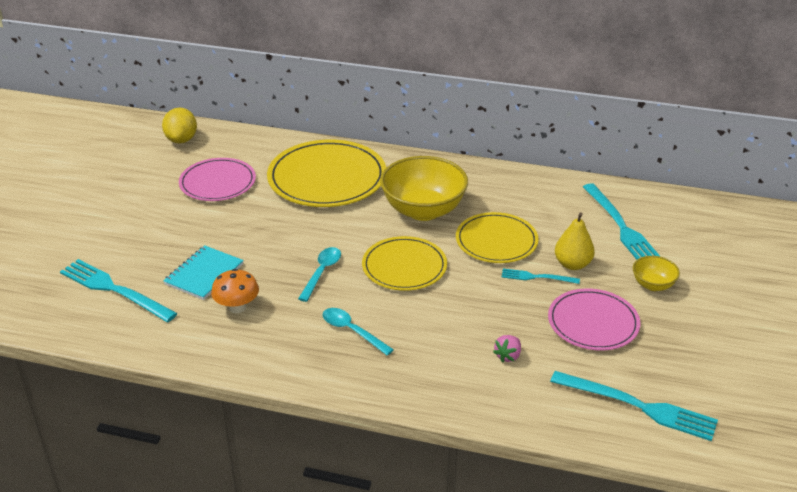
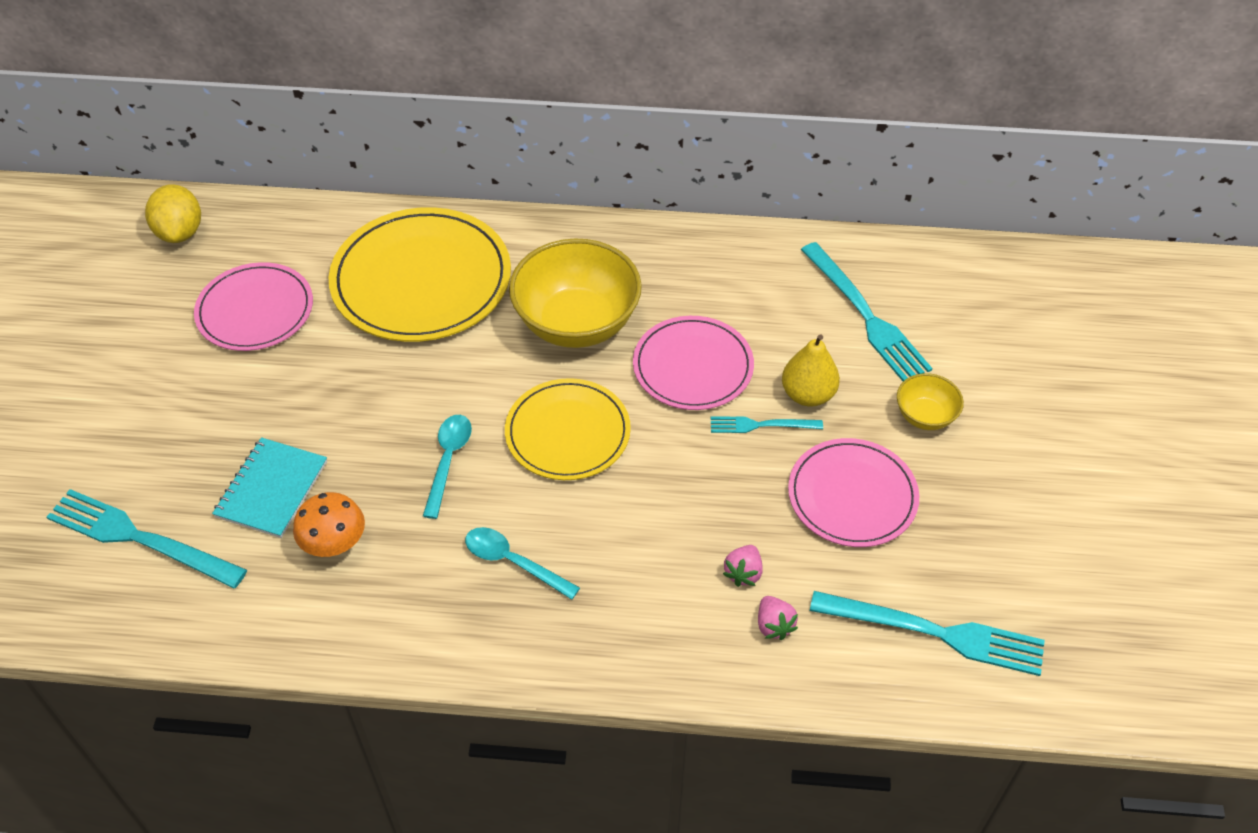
camera: 10 degrees left, 15 degrees up
(496, 241) = (693, 366): yellow plate -> pink plate
(523, 387) = (774, 625): none -> pink strawberry

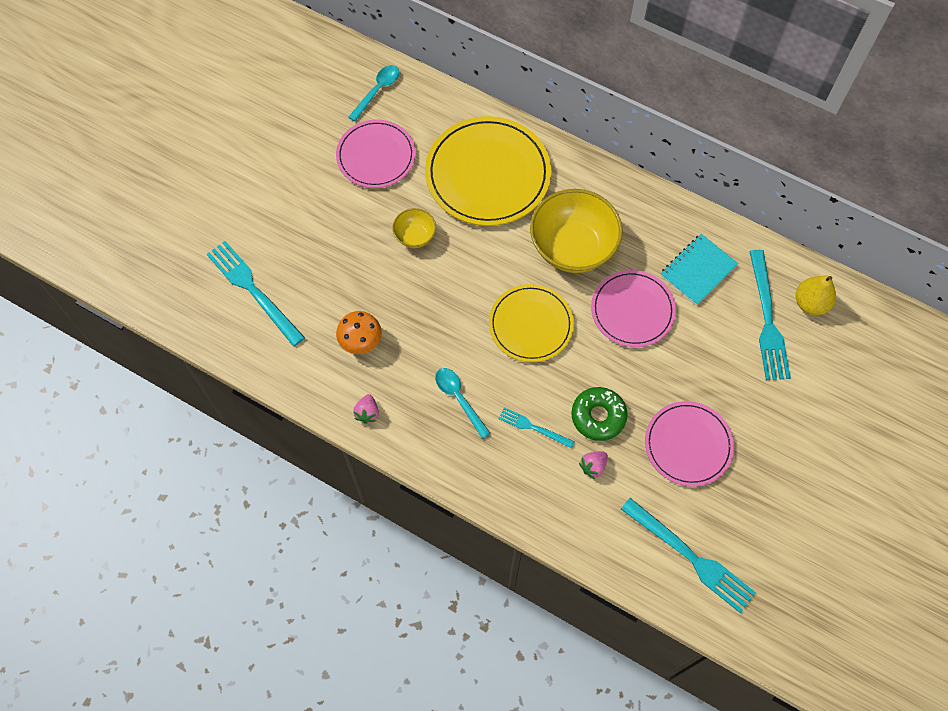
camera: 25 degrees right, 15 degrees up
(180, 232) = (352, 77): yellow lemon -> none
(271, 489) = (338, 289): turquoise notebook -> turquoise notebook (698, 270)
(448, 461) = (449, 314): turquoise spoon -> turquoise spoon (377, 91)
(716, 508) = (598, 416): none -> green donut
(761, 425) = (656, 371): turquoise fork -> turquoise fork (534, 427)
(774, 625) = (594, 508): pink strawberry -> pink strawberry (367, 412)
(808, 394) = (697, 362): yellow pear -> yellow pear (810, 303)
(925, 416) = (766, 410): yellow bowl -> yellow bowl (415, 236)

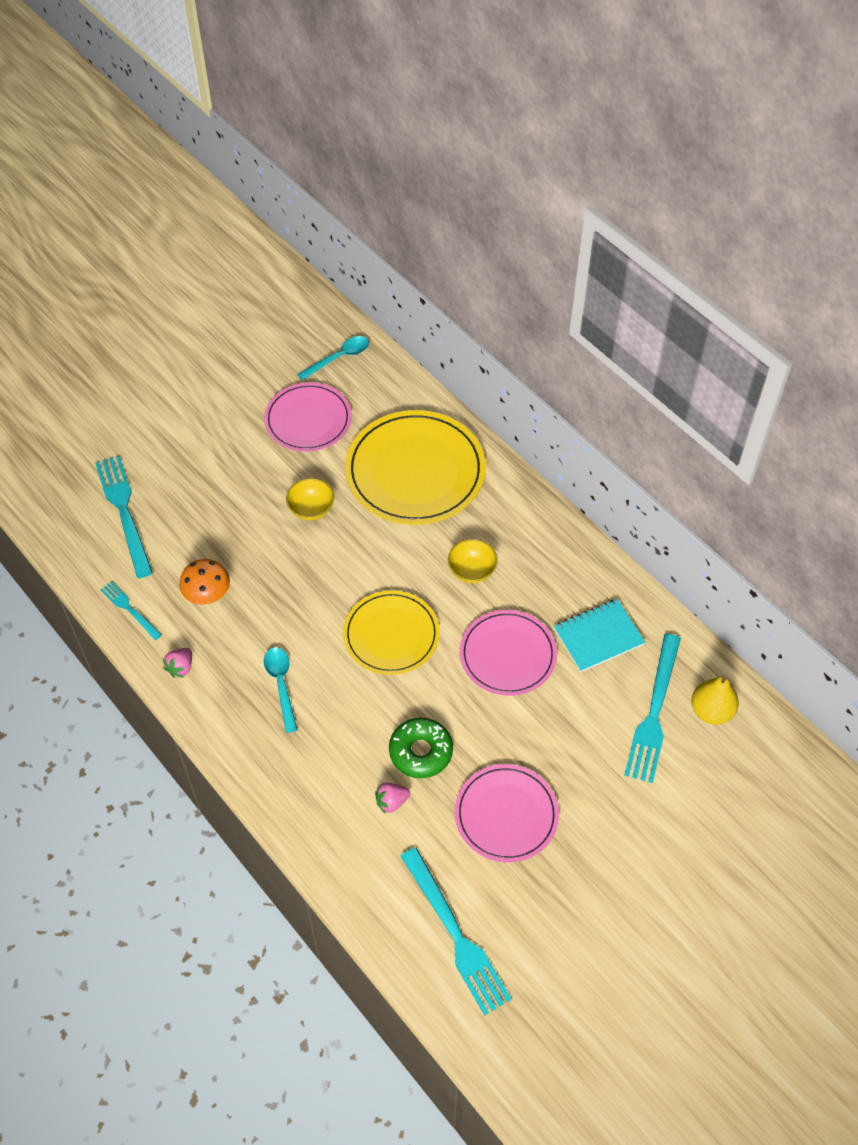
camera: 20 degrees right, 10 degrees down
(534, 427) = (346, 740): turquoise fork -> turquoise fork (130, 609)
(573, 247) = (472, 571): yellow bowl -> yellow bowl, size x0.48

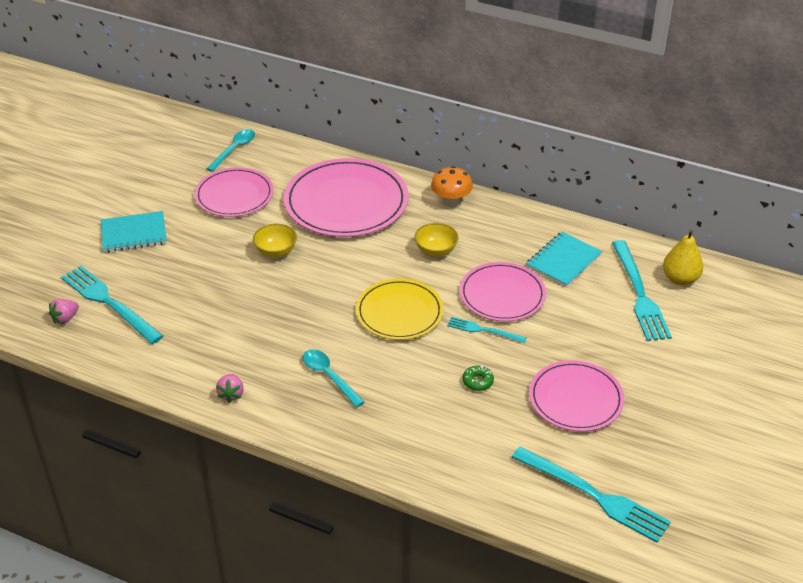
camera: 25 degrees left, 15 degrees down
(130, 609) = (158, 369): turquoise fork -> turquoise fork (484, 330)
(187, 433) = (134, 234): none -> turquoise notebook
(207, 595) = (222, 336): orange mushroom -> orange mushroom (451, 200)
(391, 802) = (477, 424): pink strawberry -> pink strawberry (65, 318)
(415, 471) = (346, 202): yellow plate -> pink plate
(421, 752) = (478, 381): green donut -> green donut, size x0.53

